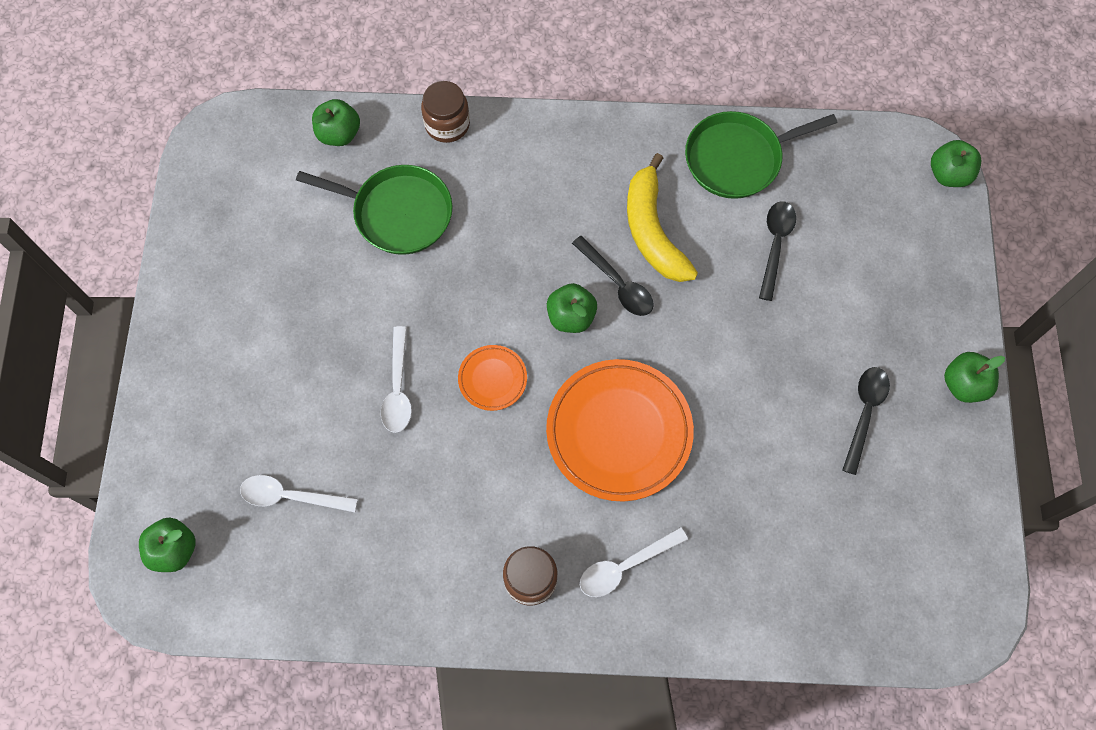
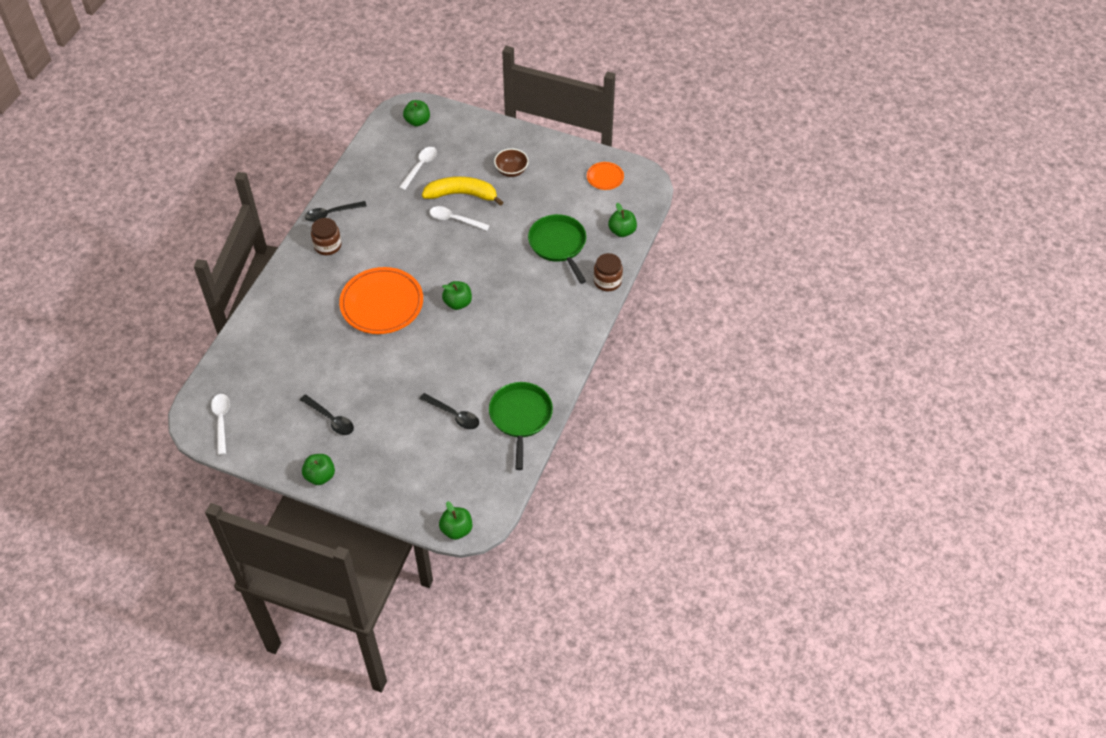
camera: 110 degrees right, 15 degrees down
(256, 339) = (511, 171): none -> brown bowl
(398, 213) = (558, 245): green pan -> green pan turned 120 degrees clockwise
(492, 379) = (439, 259): orange plate -> orange plate (605, 177)
(617, 284) = (467, 330): black spoon -> black spoon (331, 214)
(624, 566) = (312, 284): white spoon -> white spoon (221, 421)
(652, 231) = (492, 357): yellow banana -> yellow banana (462, 194)

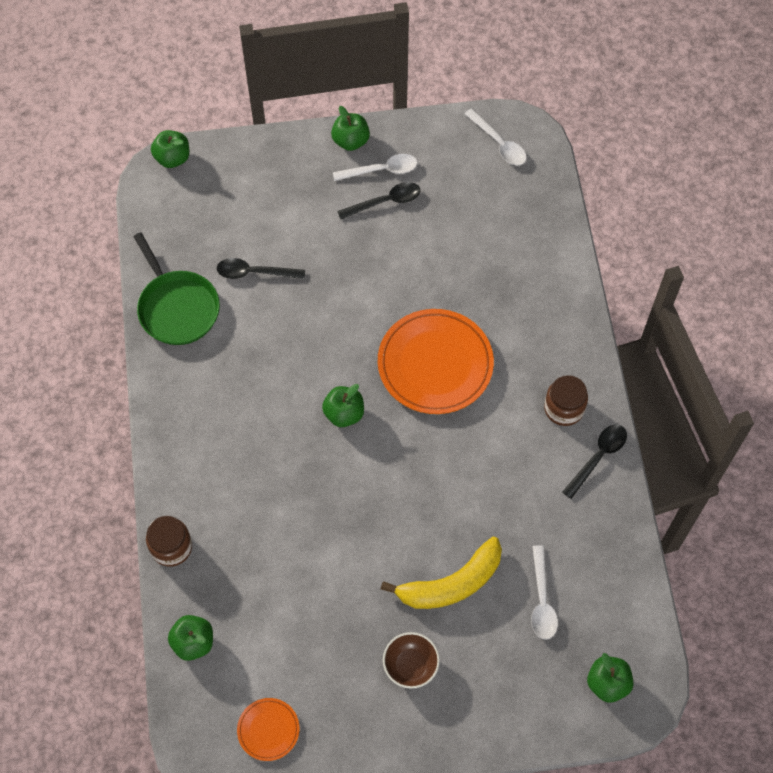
camera: 150 degrees right, 10 degrees up
(331, 419) = (385, 202): black spoon -> black spoon turned 150 degrees clockwise
(454, 220) = (433, 536): white spoon -> white spoon (381, 170)
(558, 245) = (268, 571): green pan -> none

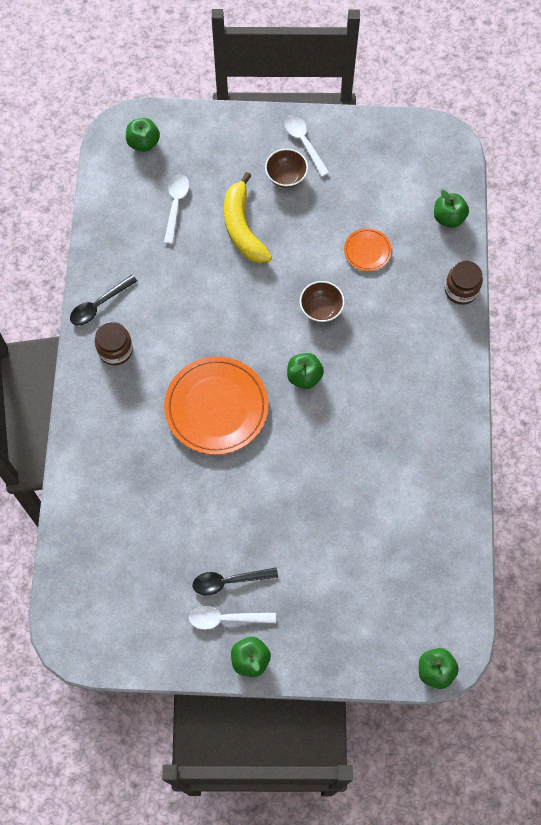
camera: 170 degrees left, 5 degrees up
(177, 308) = (442, 501): green pan -> none
(254, 272) = (366, 525): black spoon -> none
(268, 730) = (398, 151): orange plate -> orange plate (367, 251)
(337, 495) = (321, 309): none -> brown bowl
(451, 584) = (242, 228): yellow banana -> yellow banana turned 90 degrees counterclockwise
(499, 144) = (100, 629): white spoon -> white spoon (304, 142)

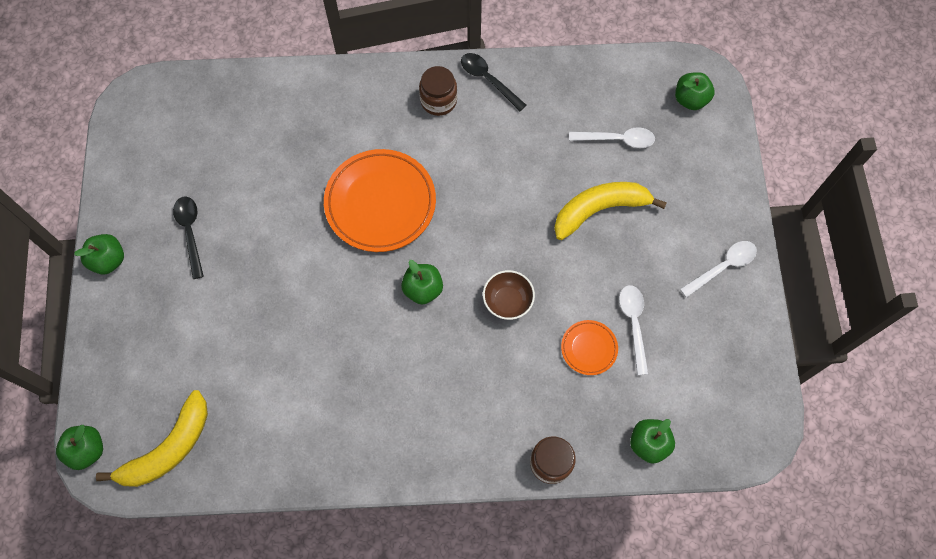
camera: 85 degrees right, 0 degrees up
(225, 618) = (151, 233): white spoon -> white spoon (633, 323)
(286, 176) = (673, 250): brown bowl -> none
(437, 597) = (169, 448): none -> yellow banana

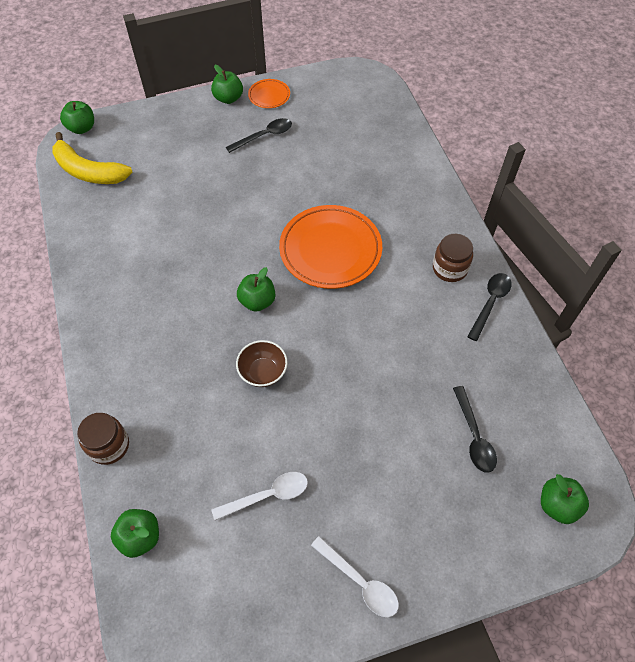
camera: 75 degrees right, 10 degrees down
(589, 348) = (231, 456): orange plate -> orange plate (269, 96)
(599, 210) = (386, 435): yellow banana -> none
(617, 139) = (474, 436): white spoon -> black spoon

